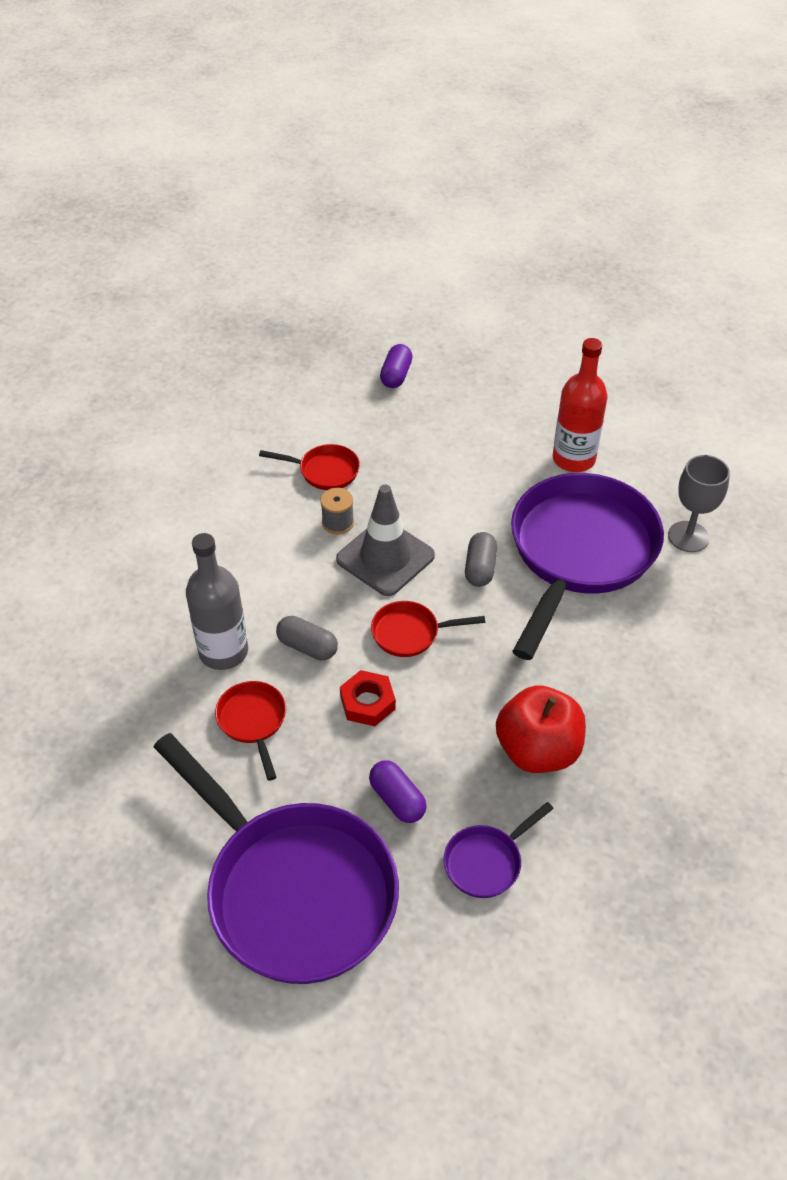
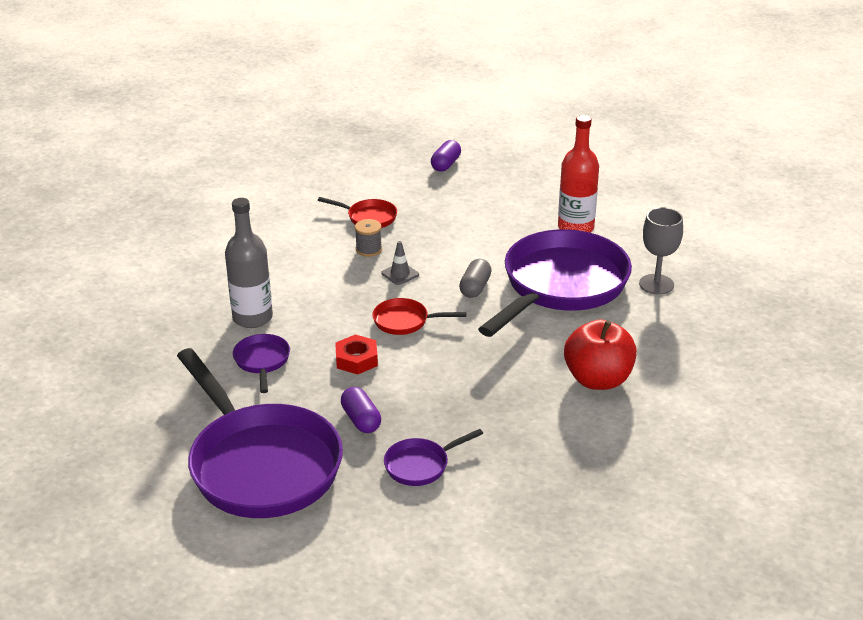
camera: 10 degrees right, 15 degrees down
(253, 721) = (262, 361): red pan -> purple pan
(307, 646) = (320, 321): grey capsule -> none
(385, 557) = (400, 274): grey traffic cone -> grey traffic cone, size x0.47
(537, 750) = (485, 403): red apple -> red apple (598, 379)

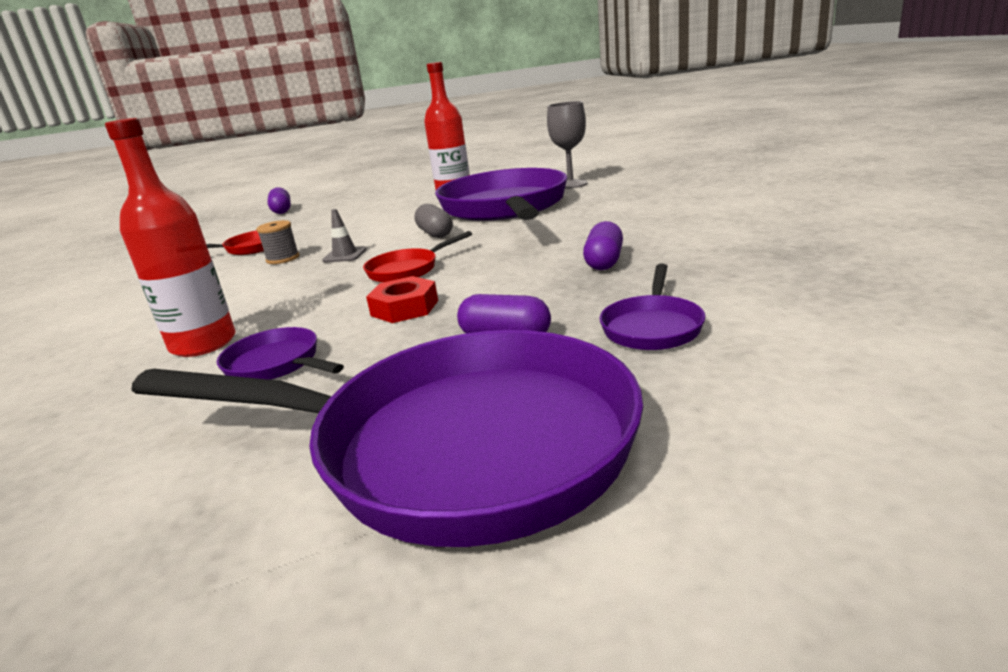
camera: 40 degrees left, 10 degrees down
(252, 318) = (203, 344): grey bottle -> red bottle
(496, 399) = (604, 261): none -> purple capsule
(598, 379) = (651, 221): red apple -> none

